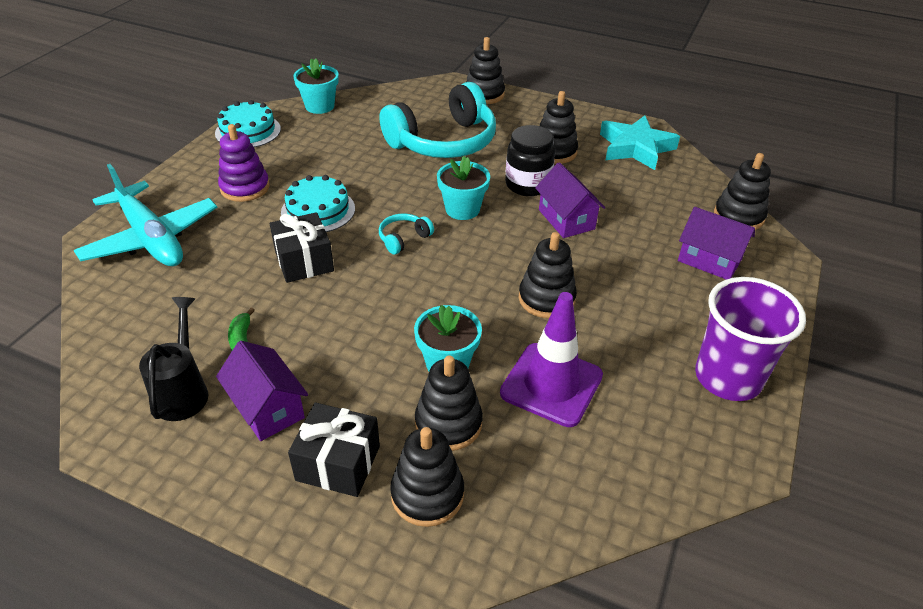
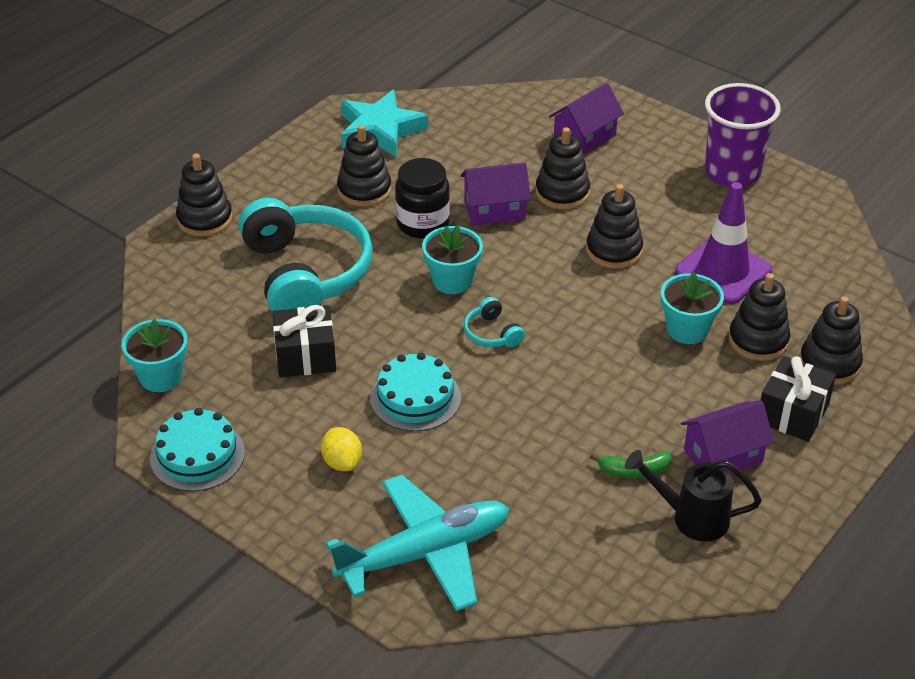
camera: 75 degrees left, 0 degrees up
(245, 188) = (342, 462): purple stacking toy -> yellow lemon
(304, 261) = (509, 416): black gift -> black gift (305, 356)
(738, 216) = (525, 100): black stacking toy -> black stacking toy (562, 193)

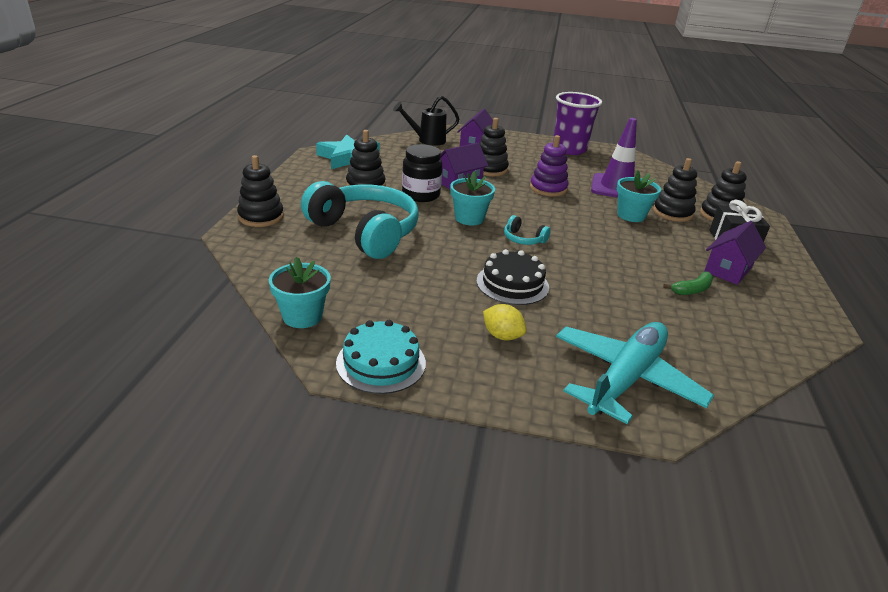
camera: 30 degrees left, 10 degrees down
(305, 356) = (409, 277): black gift -> none
(415, 398) = (512, 284): turquoise cake -> black cake
(614, 250) = (548, 188): black stacking toy -> purple stacking toy
(690, 517) = (754, 306): black watering can -> black watering can (427, 140)

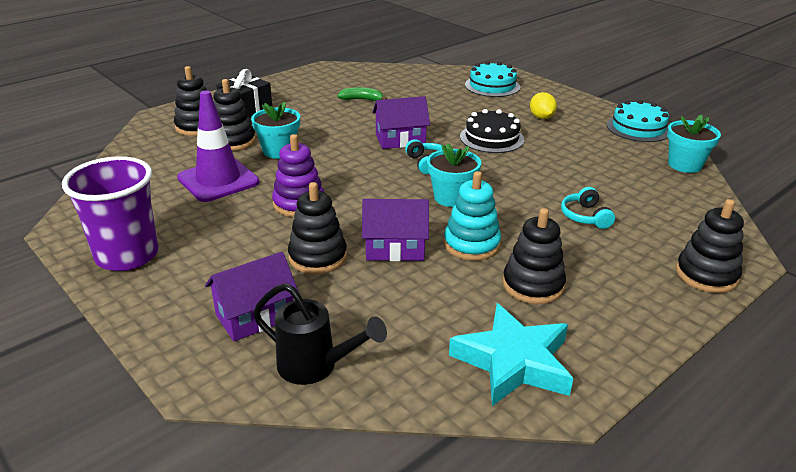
camera: 140 degrees left, 0 degrees up
(365, 232) = (585, 216): turquoise headphones -> turquoise headphones, size x0.41
(421, 195) = (471, 244): black jar -> turquoise stacking toy
(626, 378) = (492, 86): turquoise plane -> turquoise cake
(728, 270) = (305, 100): purple house -> purple house (400, 140)

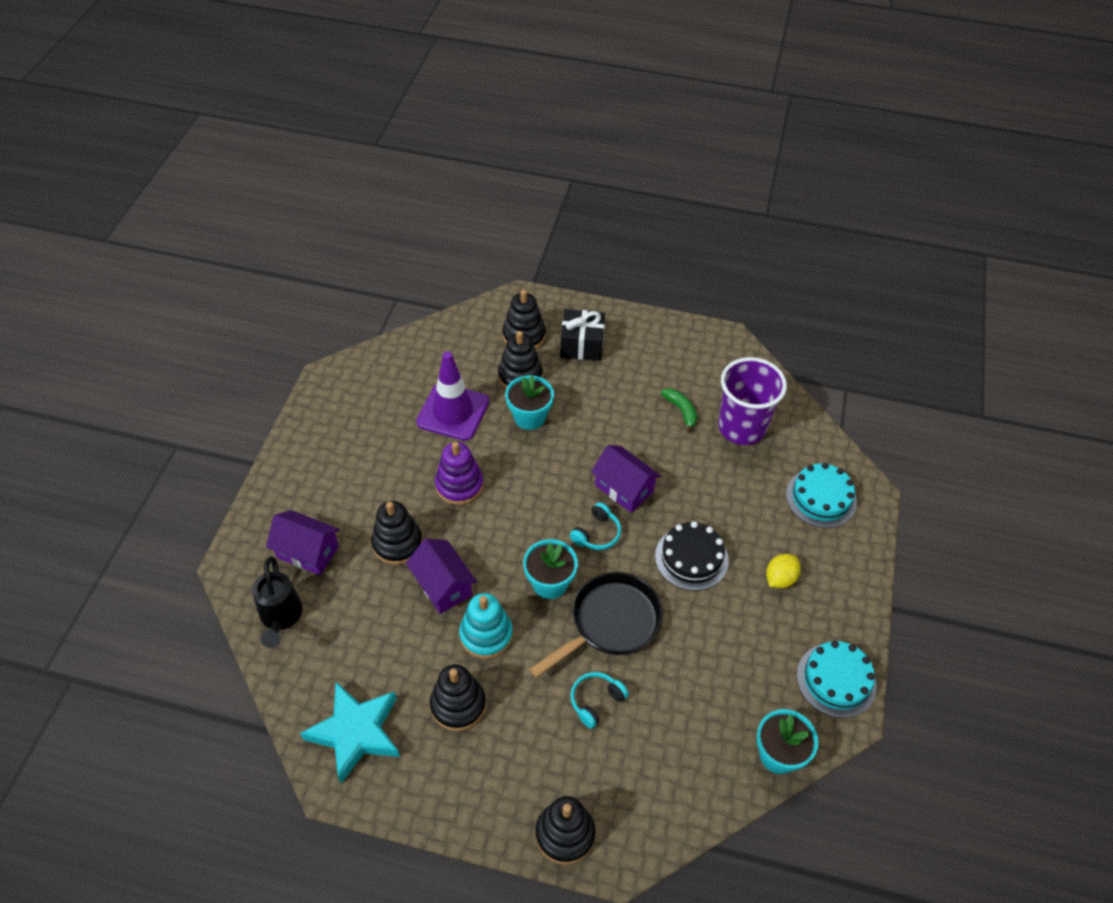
camera: 55 degrees right, 20 degrees up
(127, 255) = (323, 434): purple cup -> purple cup (741, 427)
(517, 186) = (610, 623): none -> black pan

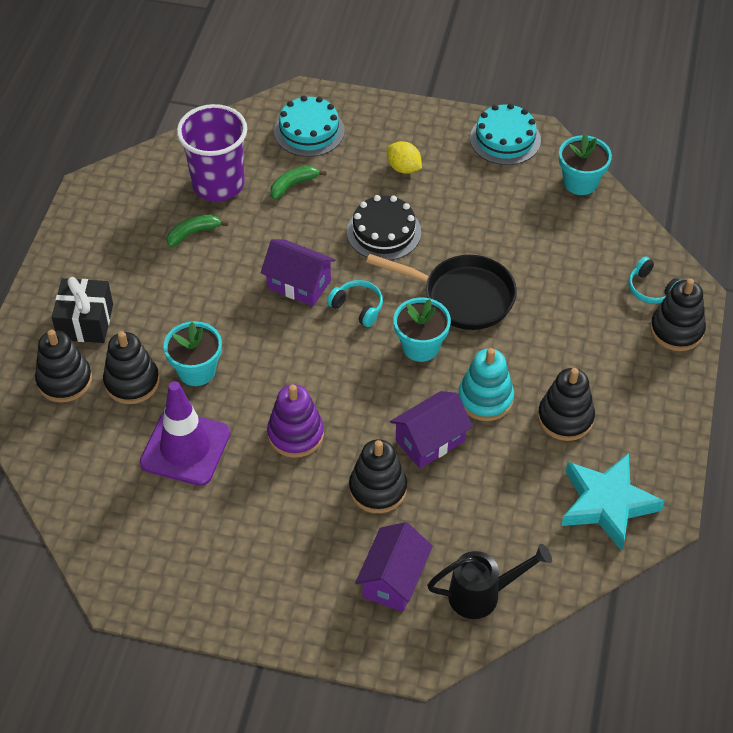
camera: 90 degrees left, 0 degrees up
(596, 701) = (547, 308): turquoise headphones -> turquoise headphones (651, 289)
(610, 623) = (462, 296): black pan -> black pan turned 150 degrees clockwise
(624, 488) = (299, 284): purple house -> purple house turned 75 degrees clockwise
(746, 484) = (293, 185): none -> green banana

